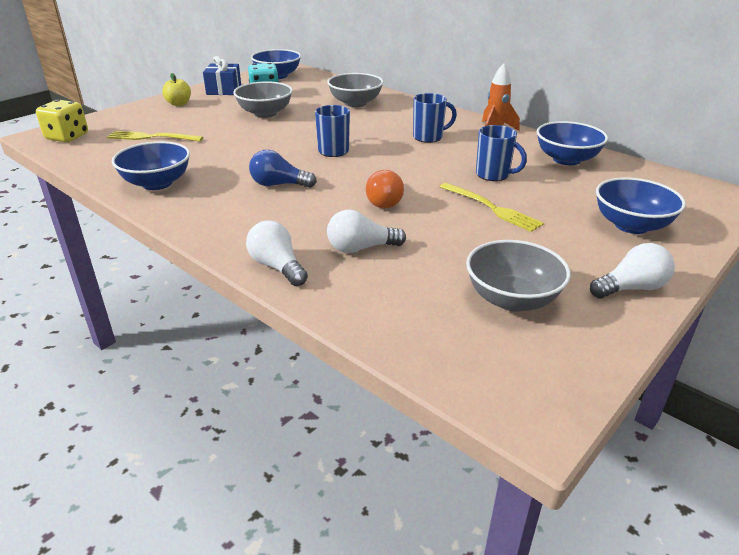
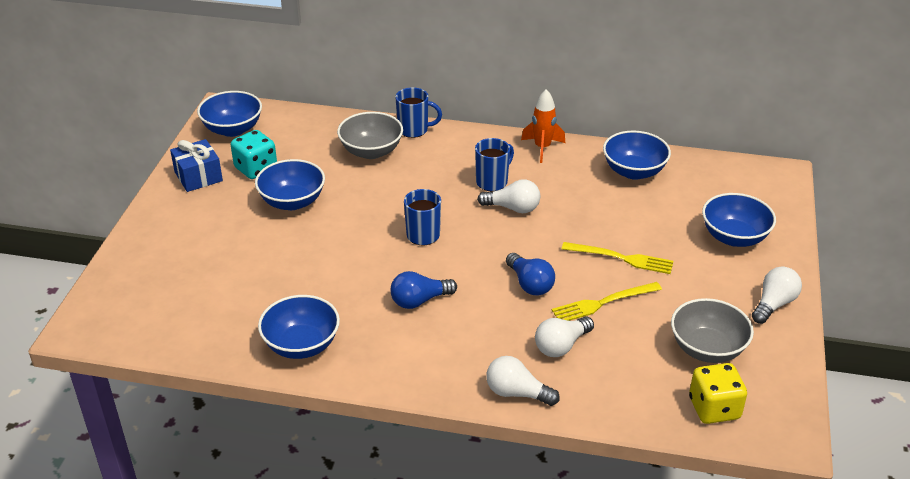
camera: 30 degrees left, 5 degrees up
(67, 137) = (114, 319): yellow dice -> yellow dice (714, 408)
(151, 137) = (212, 284): yellow fork -> yellow fork (603, 303)
(179, 104) = (174, 219): yellow apple -> none
(265, 113) = (292, 201): grey bowl -> blue bowl
(384, 201) = (530, 284): orange light bulb -> blue light bulb
(427, 154) = (513, 208): none -> white light bulb
(493, 175) = (591, 215): blue mug -> blue mug (414, 130)

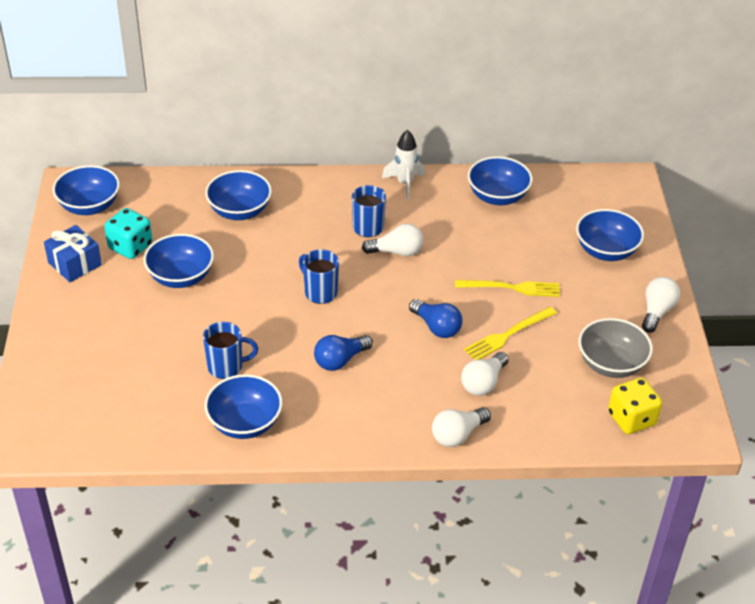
camera: 15 degrees left, 5 degrees up
(371, 151) = (239, 211): grey bowl -> blue bowl
(414, 130) = (274, 181): blue mug -> blue mug (226, 367)
(517, 393) = (457, 435): white light bulb -> white light bulb turned 45 degrees counterclockwise
(542, 148) = (404, 184): orange rocket -> white rocket

